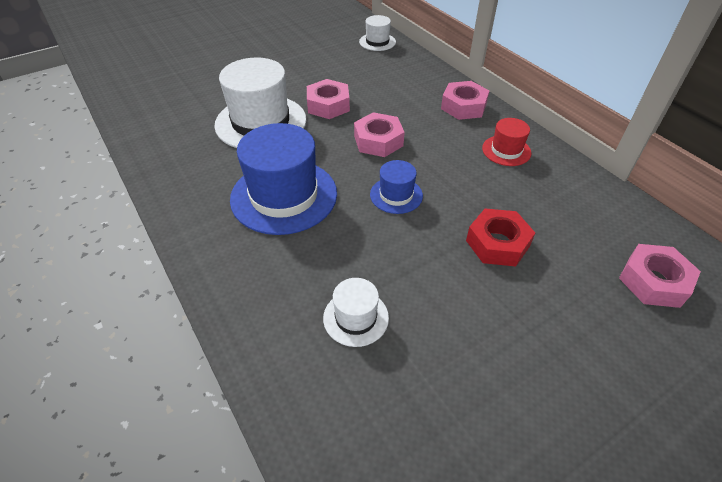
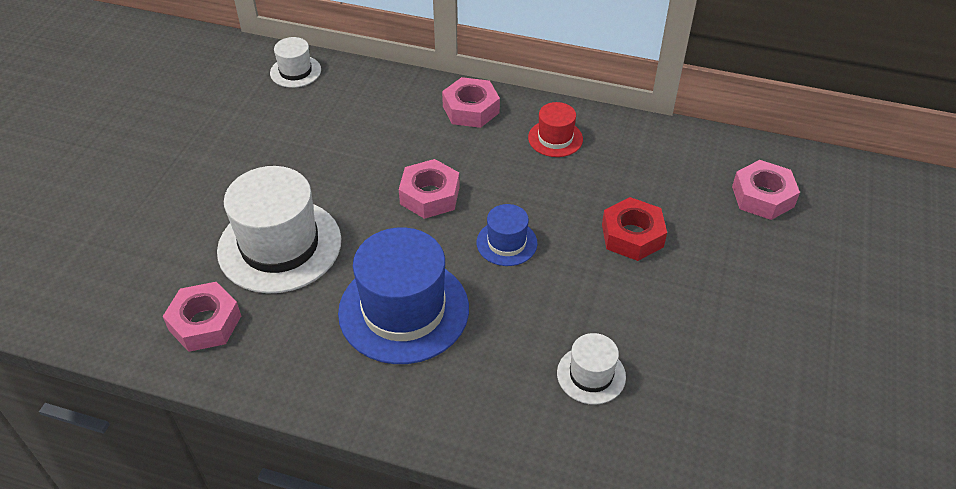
camera: 40 degrees left, 0 degrees up
(328, 105) = (331, 183): pink nut -> pink nut (205, 323)

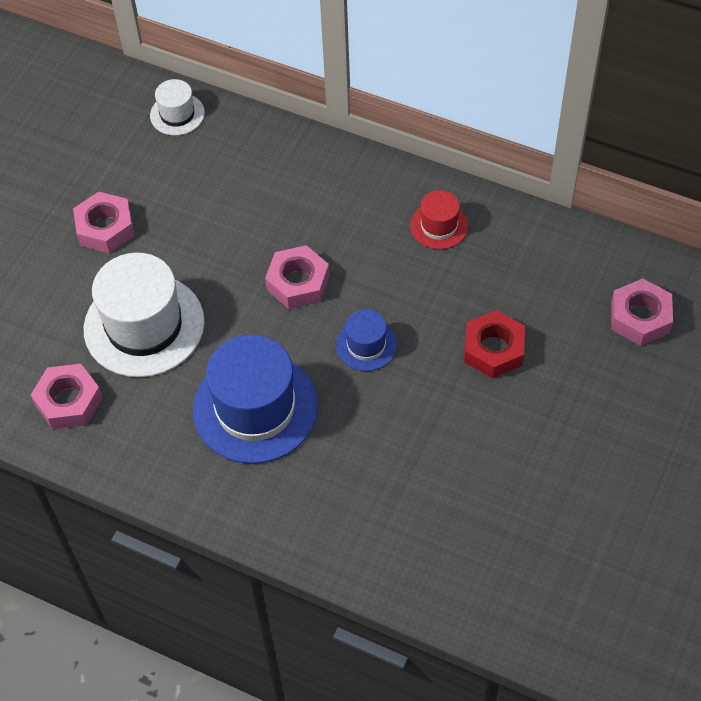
camera: 10 degrees right, 10 degrees up
(471, 109) = (356, 180): pink nut -> pink nut (105, 228)
(591, 375) = (420, 493): white hat -> none

